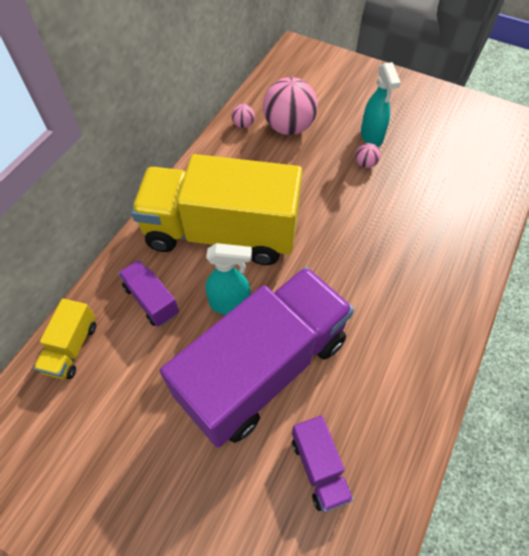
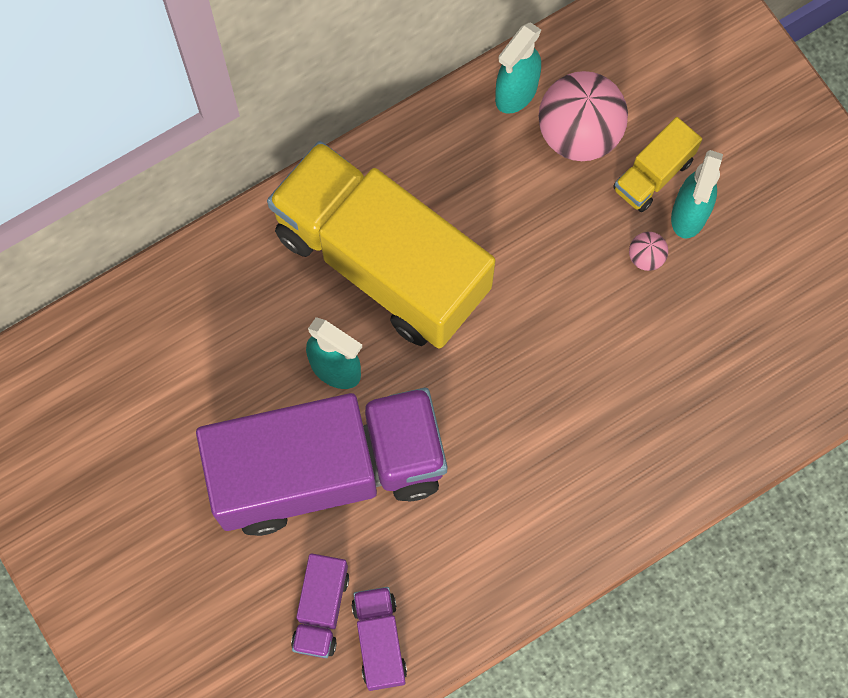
camera: 30 degrees right, 15 degrees up
(72, 347) = (128, 323): yellow truck -> yellow truck (653, 174)
(151, 300) = (246, 311): purple truck -> purple truck (379, 641)
(243, 125) = (515, 93): pink ball -> turquoise spray bottle

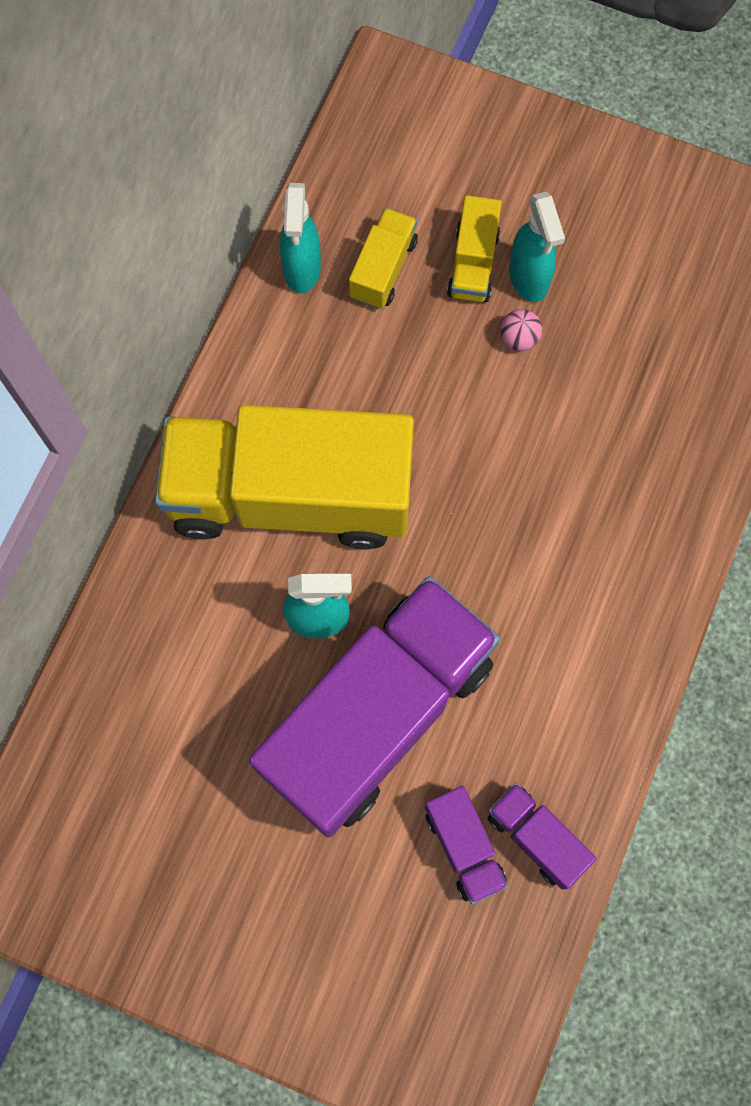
camera: 35 degrees left, 0 degrees up
(579, 133) = (383, 269): pink ball -> yellow truck

